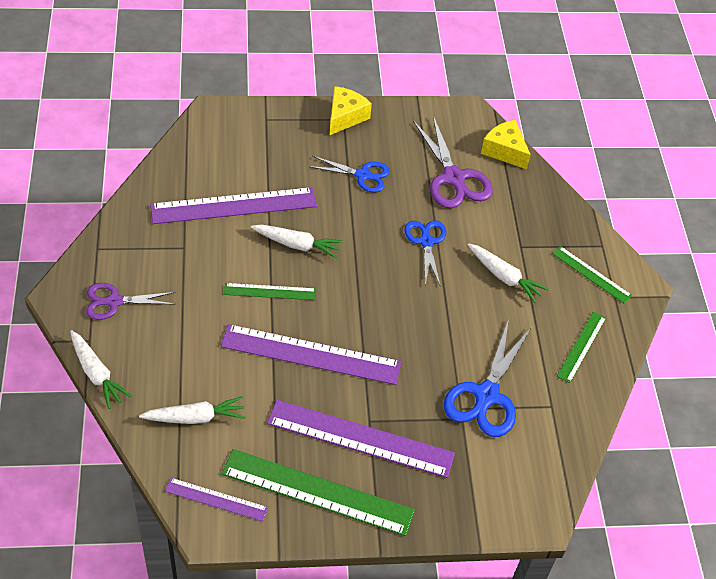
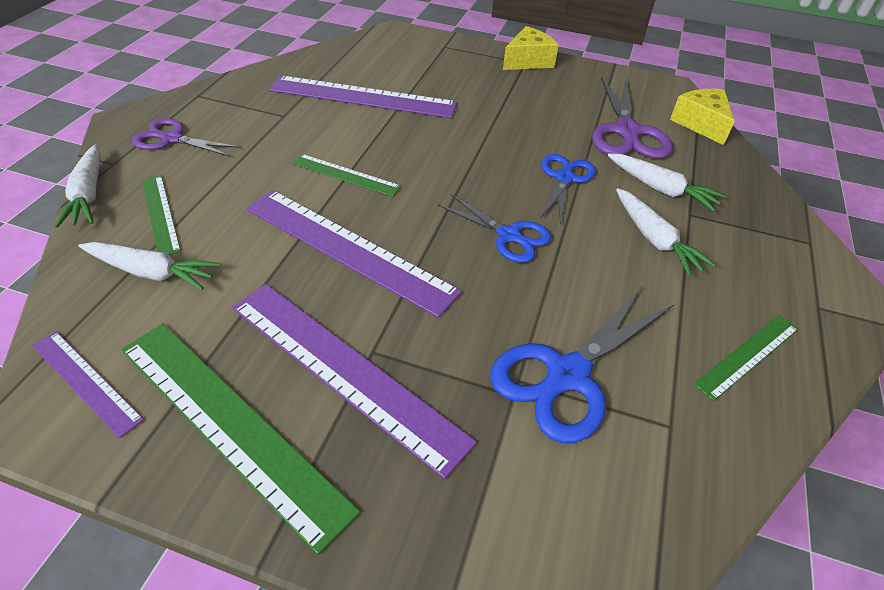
camera: 25 degrees right, 5 degrees down
(297, 244) = (407, 143): white carrot -> white carrot (660, 189)
(362, 175) = (520, 106): blue scissors -> blue scissors (508, 235)
(591, 274) = (786, 270): green ruler -> green ruler (160, 214)

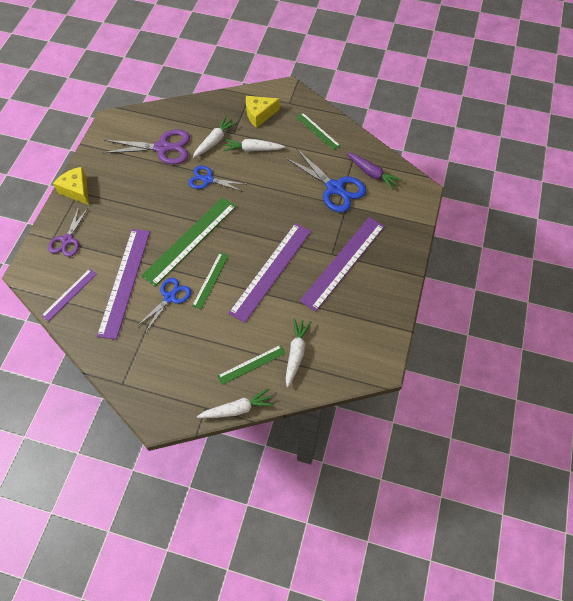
camera: 90 degrees left, 15 degrees up
(86, 381) = (362, 356): purple ruler -> purple ruler (69, 294)
(172, 139) = (178, 382): purple scissors -> purple scissors (67, 240)
(230, 424) = (373, 297): green ruler -> green ruler (190, 240)
(508, 235) = (255, 205): blue scissors -> blue scissors (170, 297)
(631, 469) = (371, 173): none -> purple carrot
(654, 239) = (253, 149): white carrot -> white carrot turned 150 degrees counterclockwise
(701, 124) = (153, 114): yellow cheese -> yellow cheese (259, 114)

